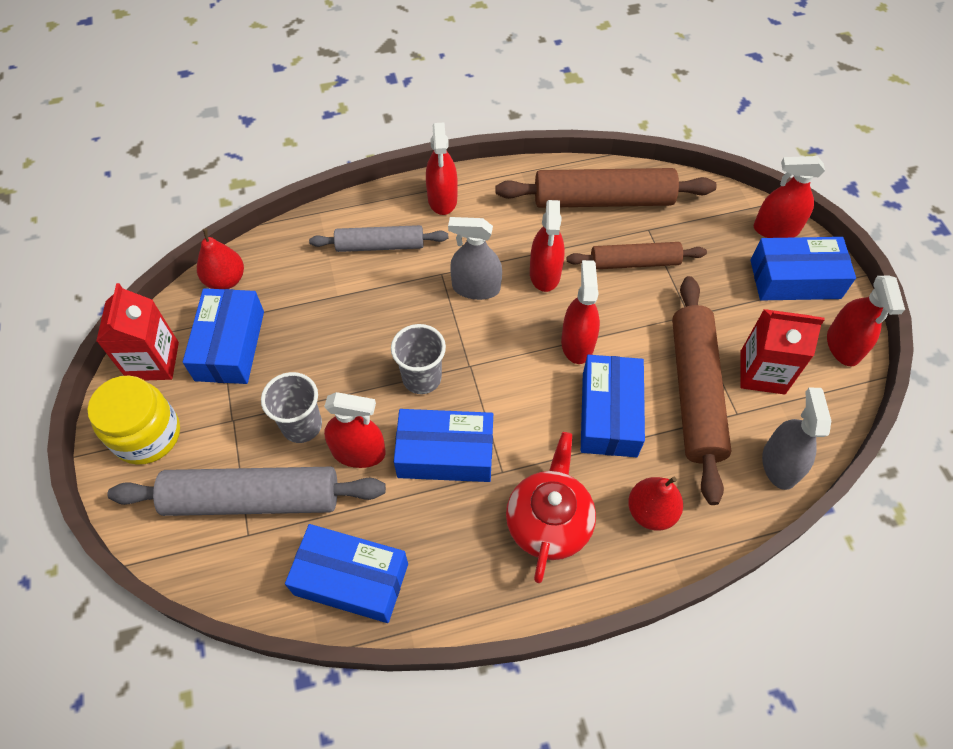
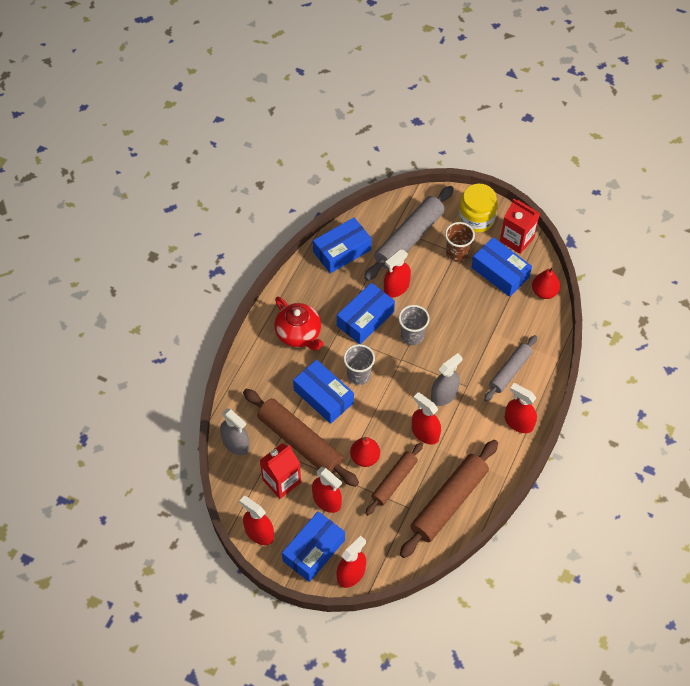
camera: 130 degrees right, 0 degrees up
(234, 417) = (457, 253): none -> brown cup
(302, 425) = (429, 275): grey cup -> grey cup (358, 375)
(577, 343) = (371, 414): red spray bottle -> red spray bottle (327, 500)
(651, 511) = (266, 374): red pear -> red pear (365, 457)

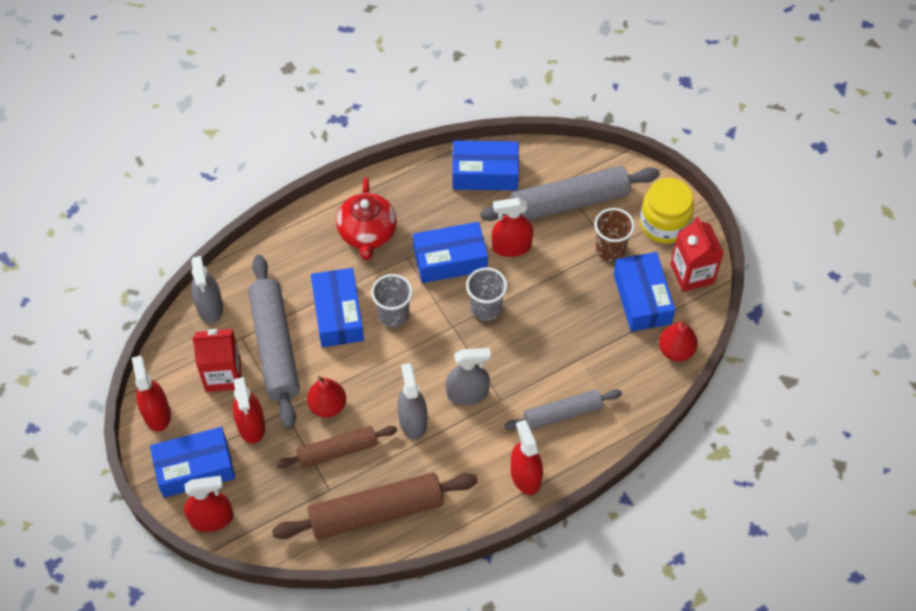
camera: 35 degrees right, 0 degrees up
(300, 442) = (275, 346): brown rolling pin -> grey rolling pin
(425, 433) = (413, 421): red spray bottle -> grey spray bottle

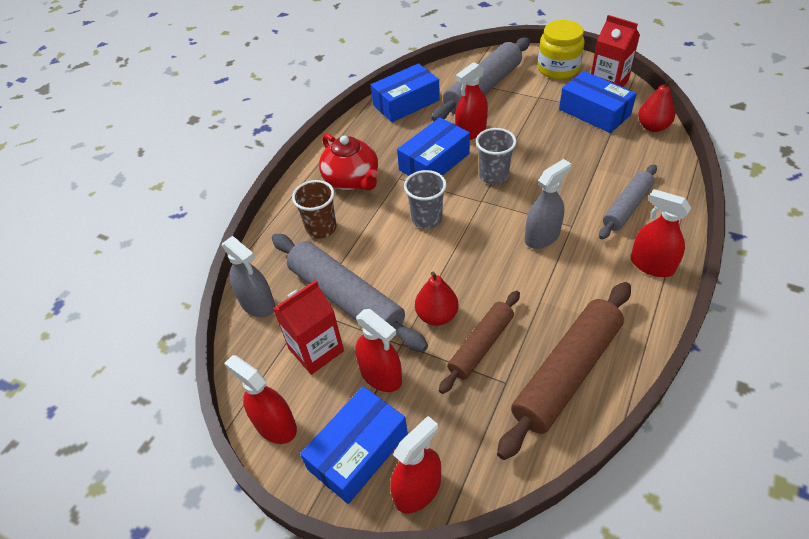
camera: 30 degrees left, 10 degrees down
(338, 314) = (380, 244): blue box -> none
(413, 421) = (520, 282): grey spray bottle -> none
(610, 249) = (540, 98): brown cup -> brown cup (321, 228)

